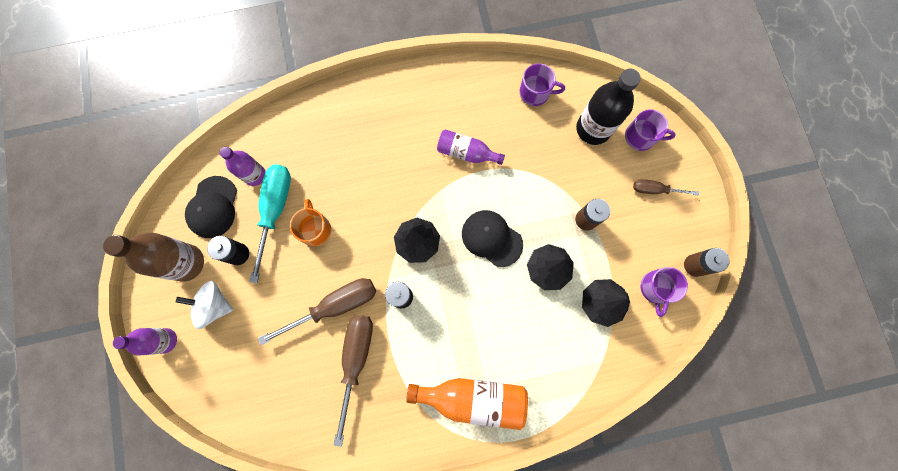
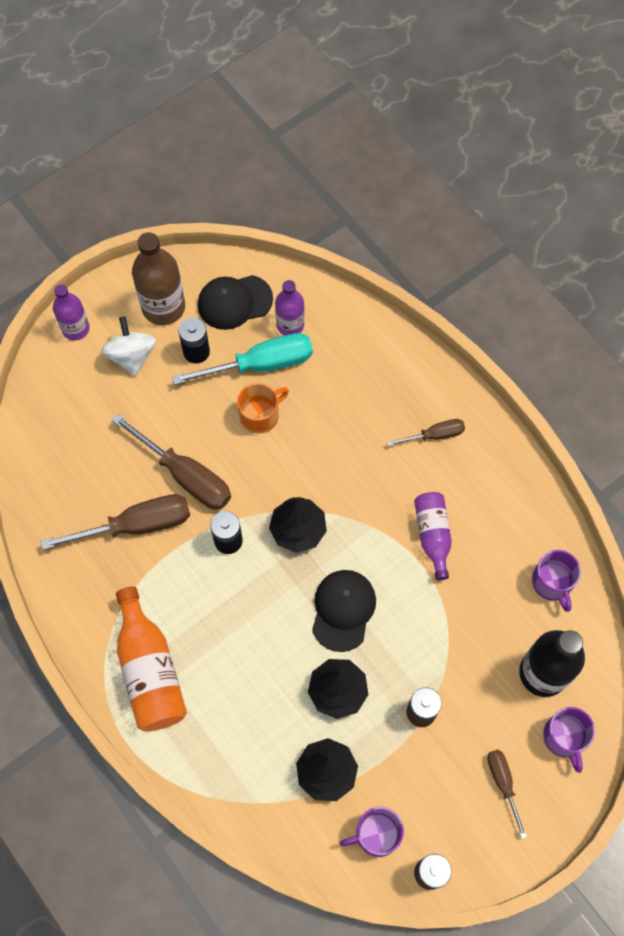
camera: 65 degrees right, 10 degrees down
(394, 116) = (434, 435): none -> brown screwdriver

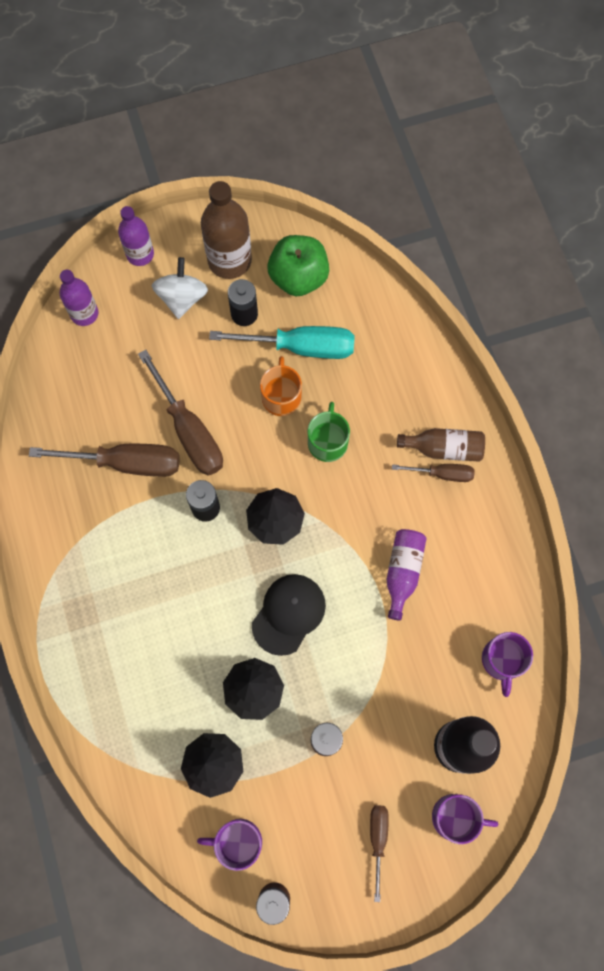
camera: 20 degrees right, 5 degrees up
(150, 670) = (87, 606): orange bottle -> none
(234, 302) = (298, 278): black cap -> green apple
(260, 415) = (281, 396): orange mug -> orange mug turned 75 degrees counterclockwise
(290, 325) = (343, 317): purple bottle -> purple bottle (84, 314)
(319, 442) = (328, 442): none -> green mug
(428, 412) = (444, 448): none -> brown bottle
(564, 737) = (455, 817): purple mug -> purple mug turned 90 degrees counterclockwise

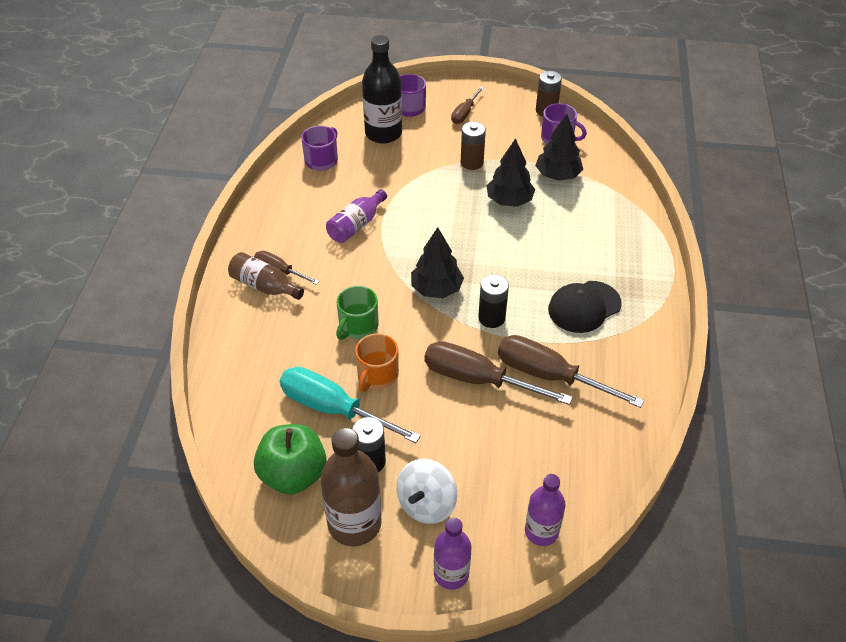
camera: 155 degrees left, 25 degrees down
(189, 430) = (478, 380): brown screwdriver -> brown screwdriver turned 60 degrees counterclockwise
(288, 614) = (459, 231): black cap -> black cap (584, 307)

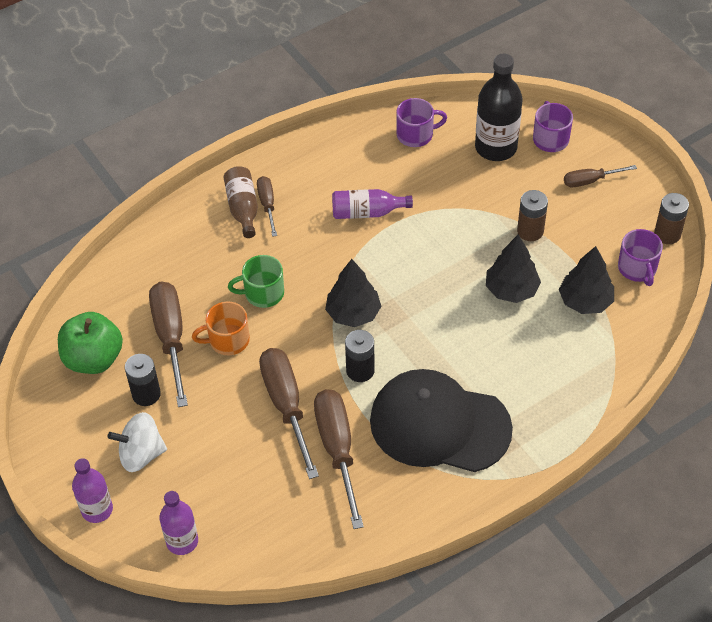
camera: 50 degrees right, 5 degrees up
(333, 409) = (171, 338): turquoise screwdriver -> brown screwdriver
(354, 523) = (86, 424): brown bottle -> none
(584, 307) = (439, 425): black cap -> black cap, size x1.70

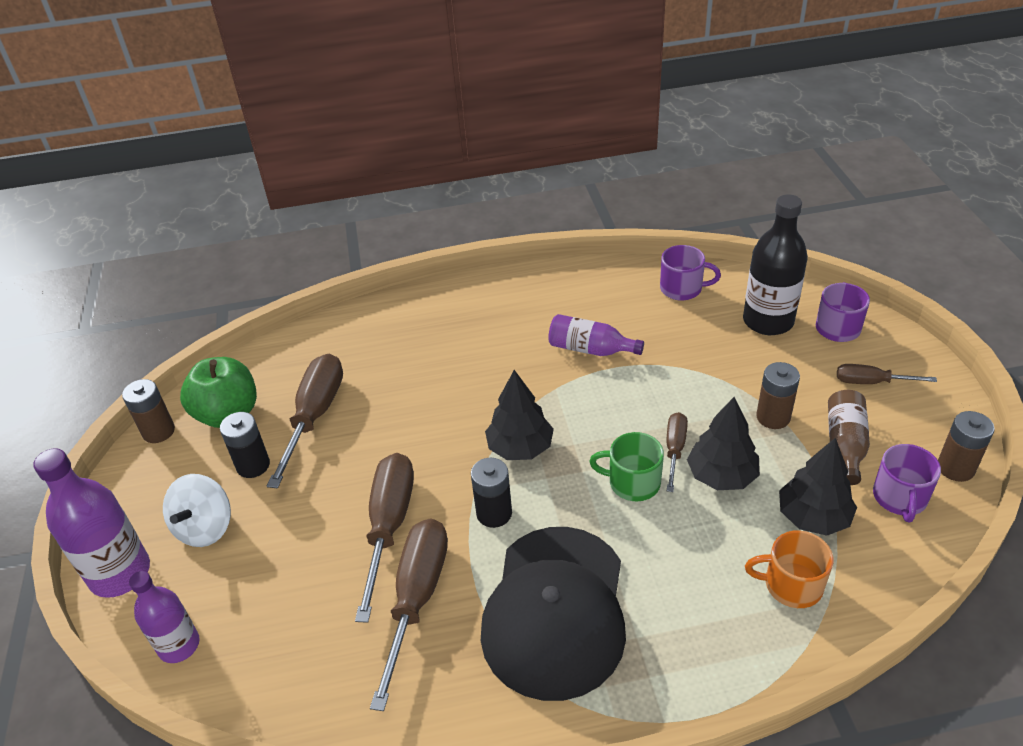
camera: 25 degrees right, 10 degrees down
(43, 392) = (158, 431): none -> brown battery
(97, 509) = (120, 573): purple bottle -> purple bottle, size x1.58
(141, 454) = (205, 527): white spinning top -> white spinning top turned 90 degrees counterclockwise
(228, 340) = (370, 435): orange mug -> orange mug (791, 585)
(243, 208) = (463, 313): brown bottle -> brown bottle (845, 445)
(263, 293) = (435, 399): green mug -> green mug (633, 482)
(267, 205) = (490, 316): brown screwdriver -> brown screwdriver (674, 450)
(439, 425) = (555, 611): black cap -> black cap turned 120 degrees counterclockwise

